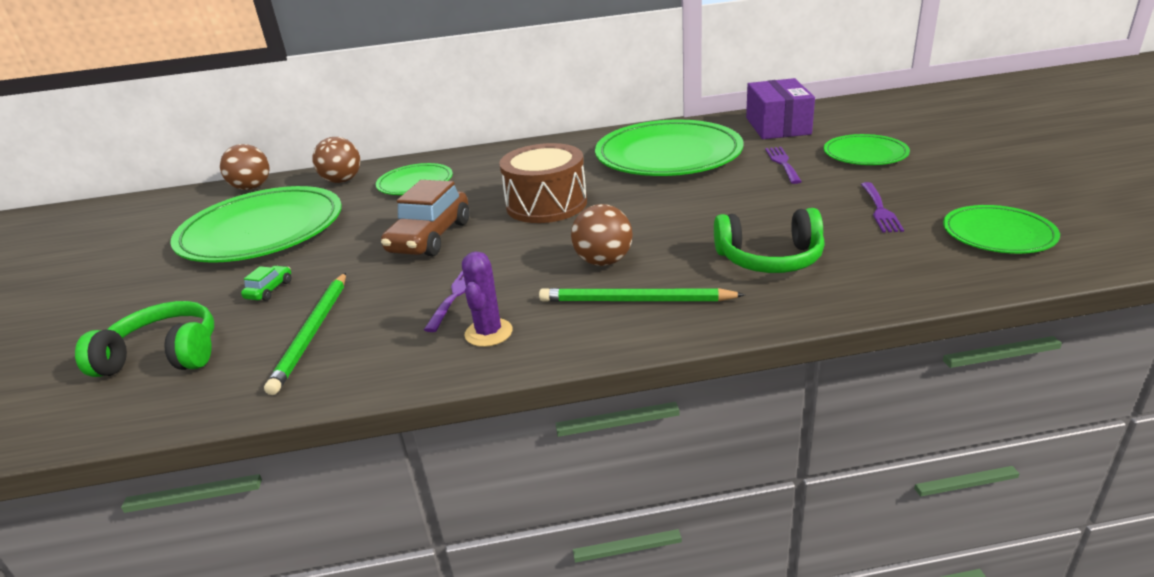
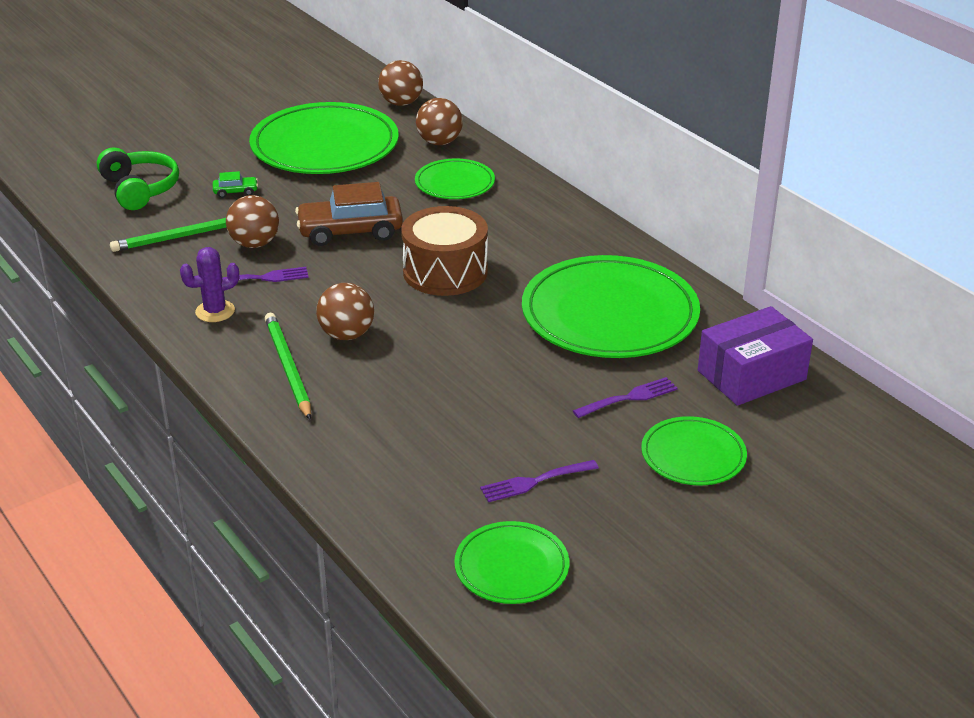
camera: 60 degrees right, 5 degrees up
(385, 291) = (255, 244): none -> brown ball
(770, 259) = (391, 426): green headphones -> none

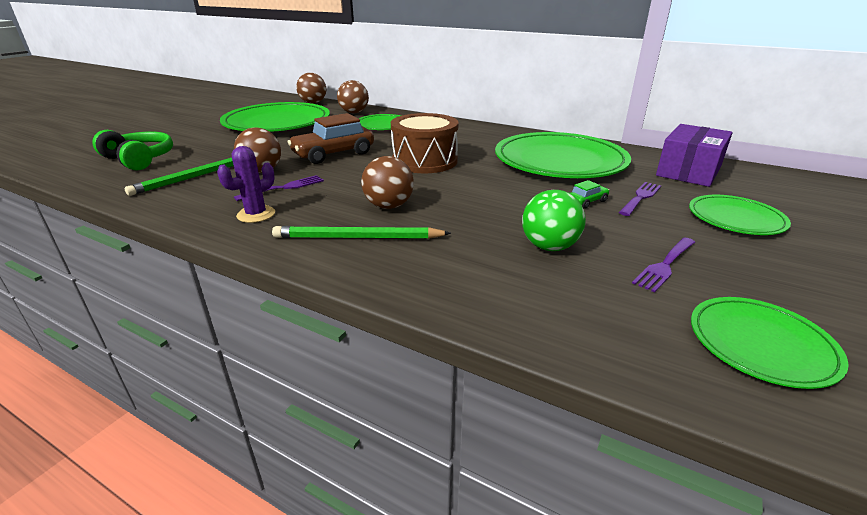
camera: 25 degrees left, 5 degrees down
(235, 192) = (225, 149): green car -> green car (587, 201)
(288, 368) = (358, 238): green pencil -> green pencil turned 45 degrees counterclockwise
(451, 430) = (549, 247): none -> green ball

